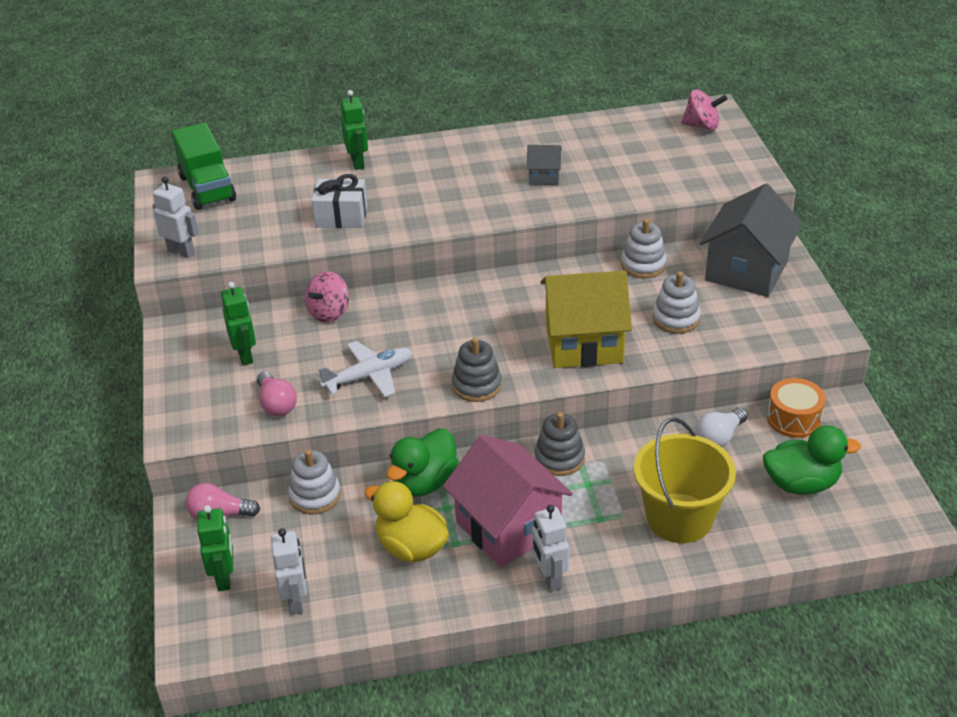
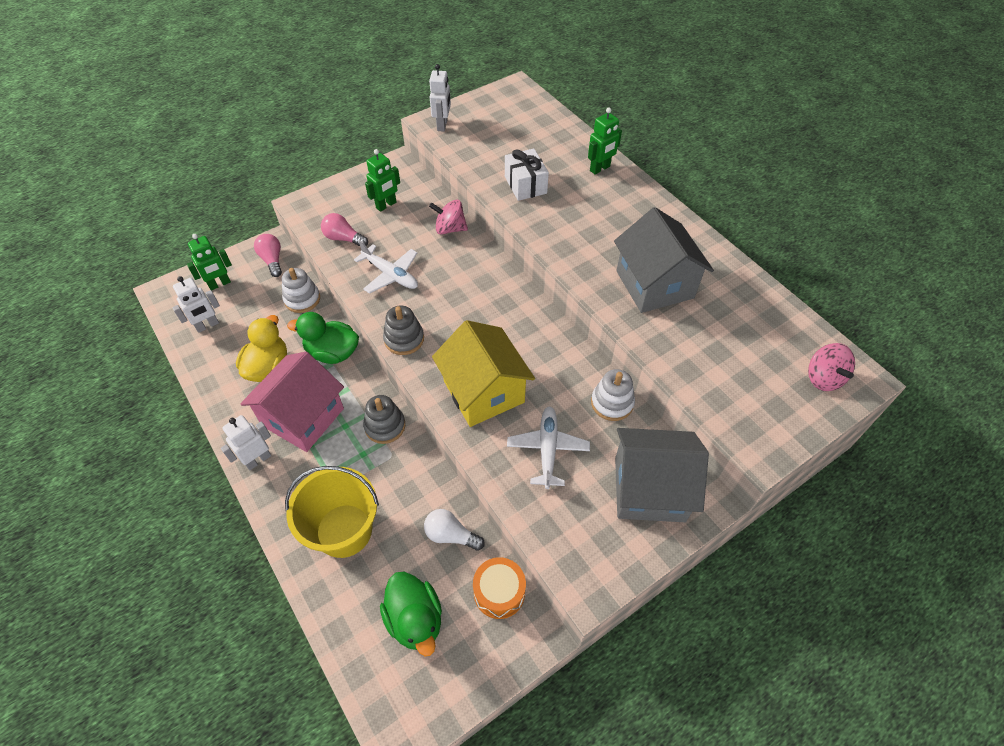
camera: 65 degrees right, 15 degrees up
(207, 188) = (520, 109): green truck -> none
(276, 404) = (344, 238): pink light bulb -> pink light bulb turned 75 degrees clockwise
(544, 176) = (654, 284): grey house -> grey house, size x2.13
(676, 318) = (547, 449): white stacking toy -> white plane

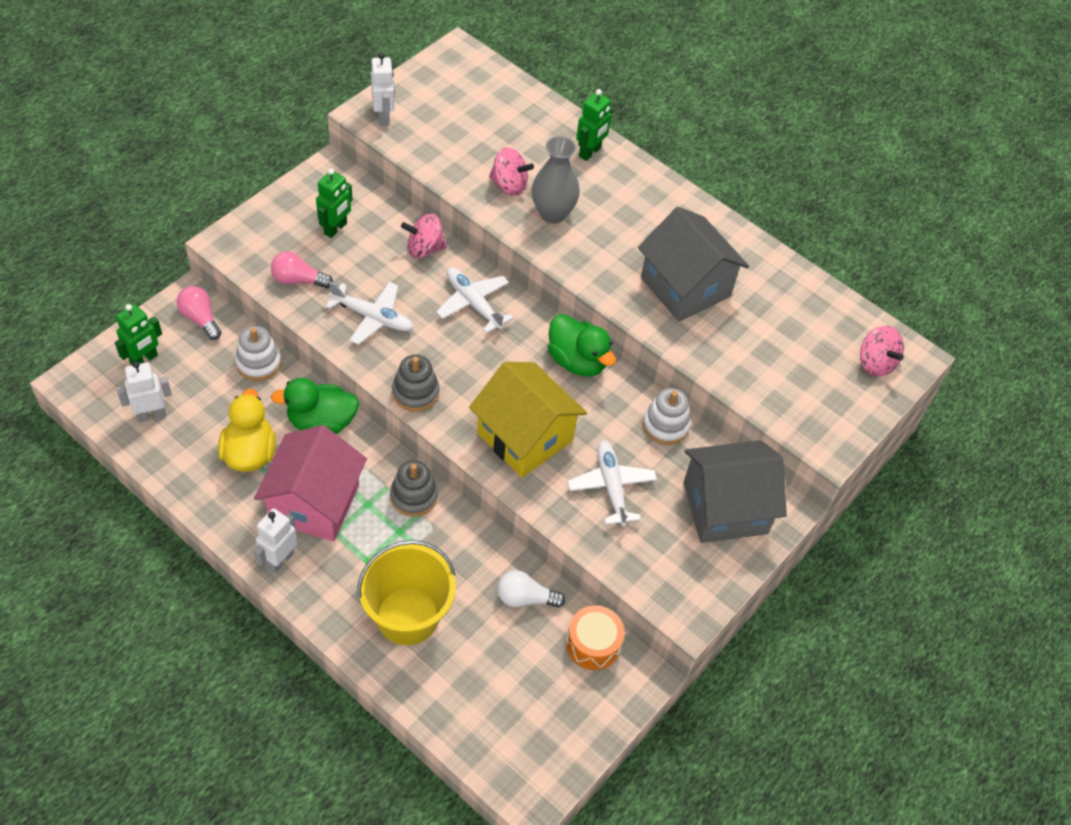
camera: 20 degrees left, 0 degrees up
(207, 325) = (151, 415): white robot -> white robot turned 150 degrees counterclockwise
(415, 619) = (514, 688): green duck -> green duck (577, 361)
(475, 276) = (473, 303): none -> white plane
(525, 185) = (509, 185): white gift -> pink spinning top
(555, 210) = (552, 213): none -> grey vase

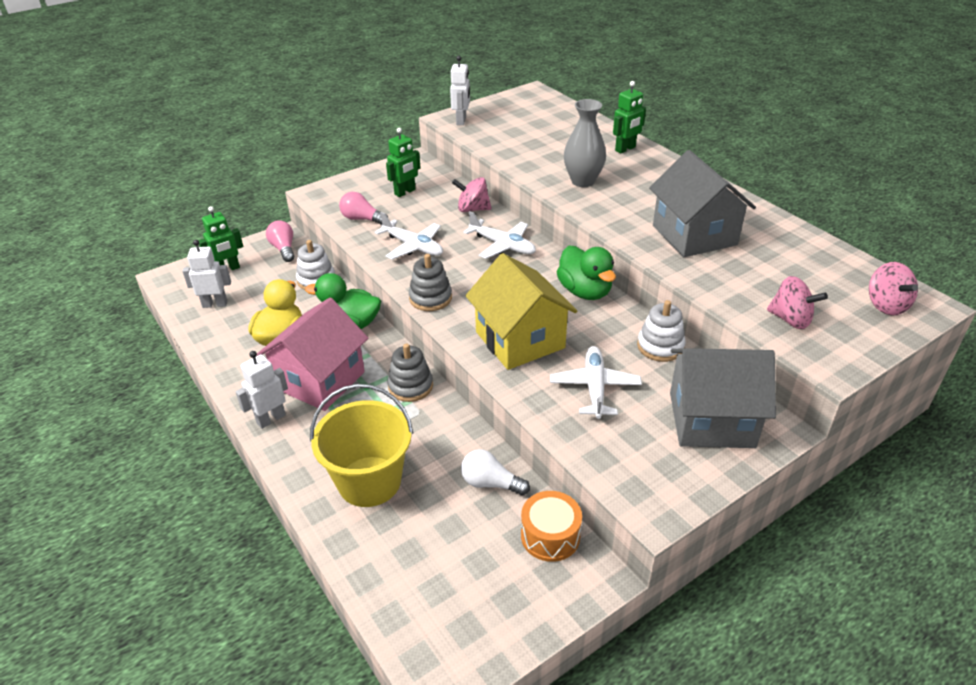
camera: 20 degrees right, 15 degrees down
(473, 303) = (502, 245): white plane -> white plane turned 150 degrees clockwise
(509, 185) = (550, 162): pink spinning top -> pink spinning top (790, 319)

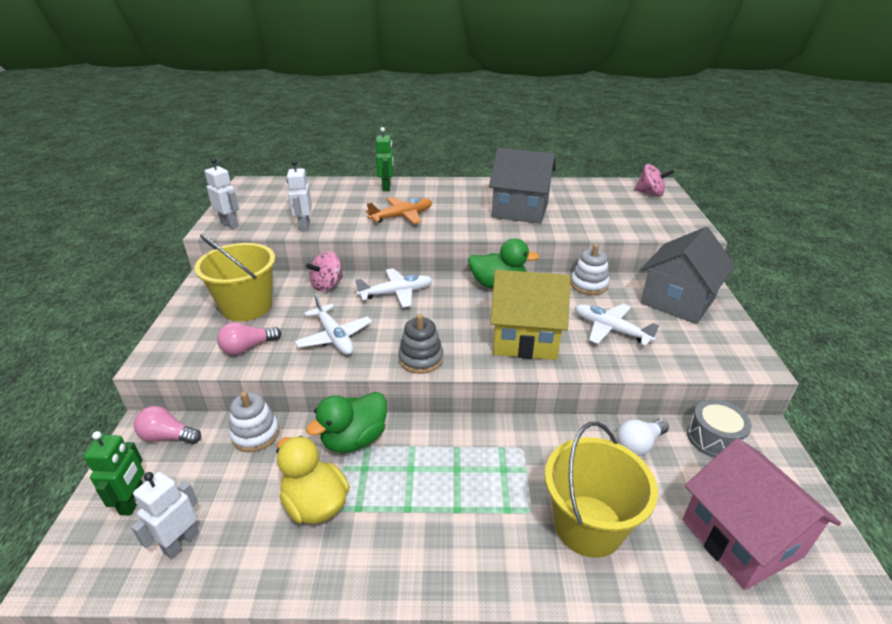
camera: 55 degrees left, 5 degrees down
(271, 419) = (437, 571): white robot -> white robot (304, 226)
(320, 380) = (414, 500): pink house -> pink house (741, 538)
(405, 192) = (247, 306): green robot -> yellow bucket
(410, 386) = (483, 438): grey stacking toy -> none
(413, 246) = (334, 337): white plane -> white plane turned 75 degrees clockwise
(550, 536) = (714, 438): orange drum -> grey drum
(583, 181) = (402, 216): grey vase -> orange plane
(790, 319) = (640, 221): pink spinning top -> none

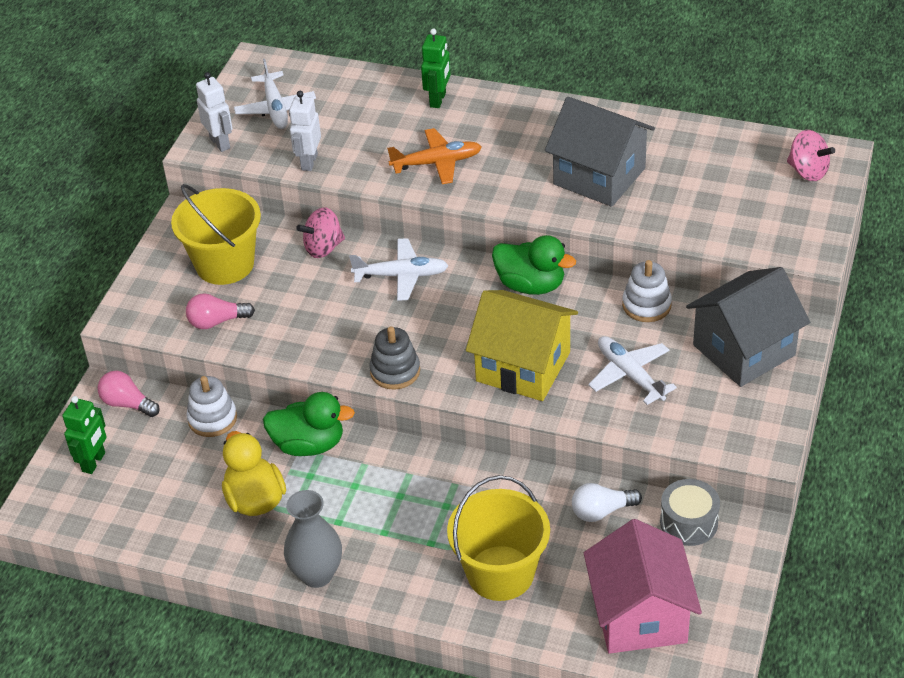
camera: 20 degrees right, 10 degrees up
(181, 542) = (133, 507): white robot -> none
(334, 337) = (311, 325): white plane -> white plane (275, 108)
(354, 439) = (309, 444): green duck -> green duck turned 150 degrees counterclockwise
(405, 574) = (317, 574): none -> grey vase

